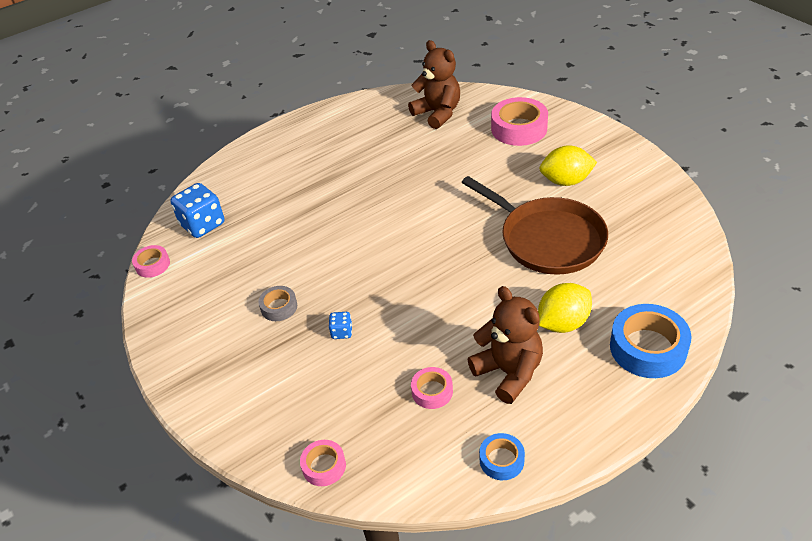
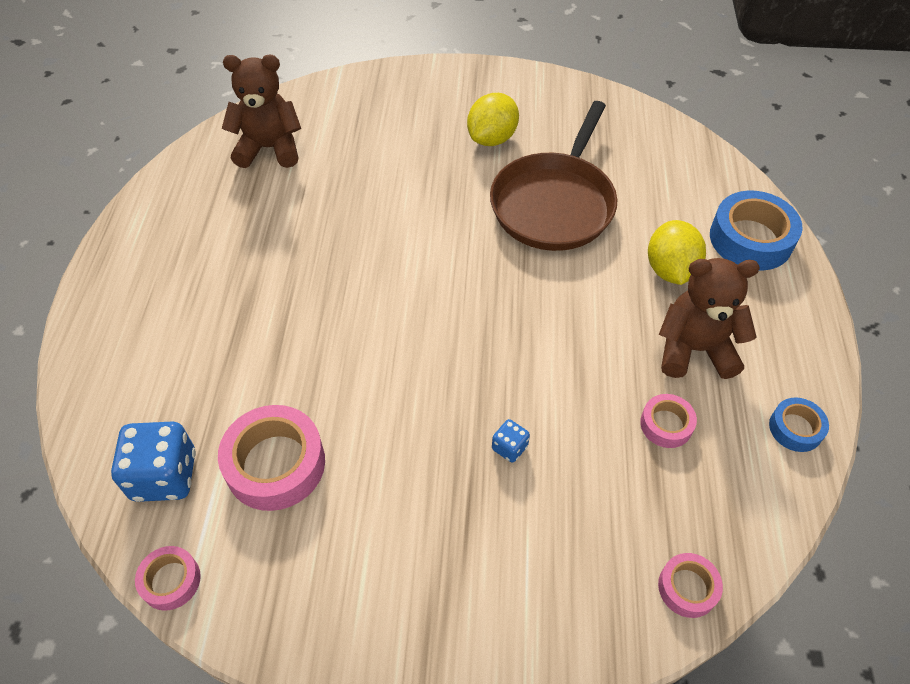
camera: 55 degrees left, 10 degrees up
(279, 307) = (407, 483): grey tape -> none
(519, 128) = (377, 114): pink tape -> pink tape (275, 464)
(548, 239) = (554, 204): brown pan -> brown pan turned 120 degrees clockwise

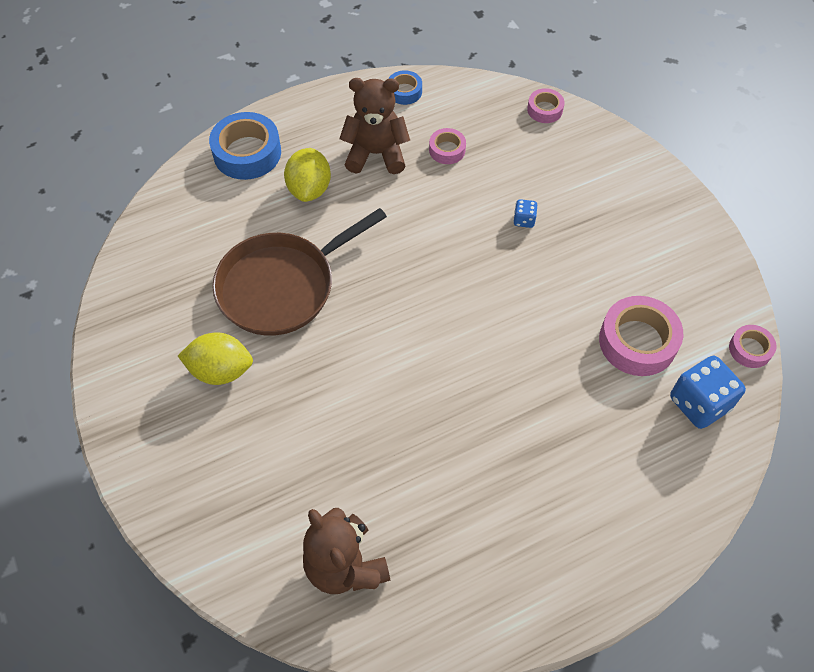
camera: 120 degrees left, 5 degrees up
(554, 204) = (281, 286): brown pan -> brown pan turned 150 degrees clockwise
(670, 270) = (309, 189): yellow lemon -> yellow lemon turned 60 degrees counterclockwise
(694, 349) = (376, 154): brown teddy bear -> brown teddy bear turned 120 degrees clockwise

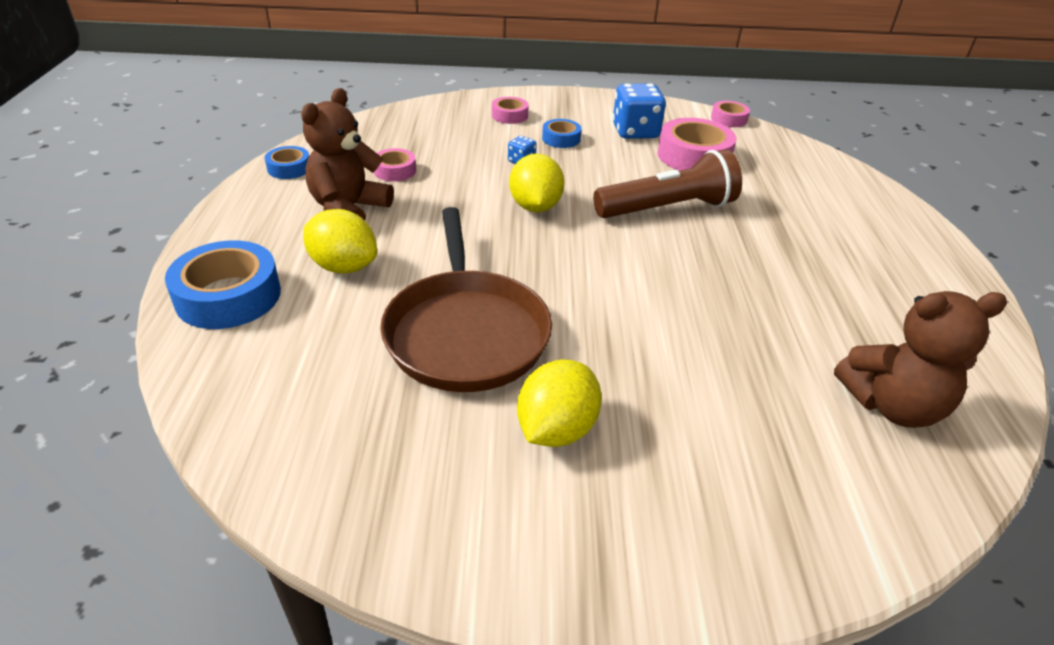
camera: 65 degrees left, 20 degrees down
(458, 259) = (535, 207): none -> yellow lemon
(522, 350) = (667, 209): none -> brown flashlight
(545, 110) = (408, 114): pink tape -> pink tape (509, 115)
(587, 230) = (561, 139): none -> blue tape
(699, 403) = (768, 152): blue dice -> blue dice (635, 132)

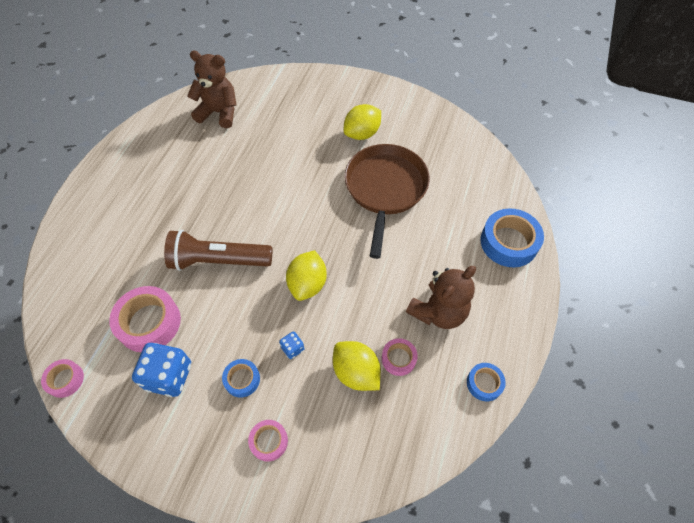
camera: 160 degrees left, 20 degrees up
(343, 267) = (444, 252): yellow lemon -> yellow lemon (356, 372)

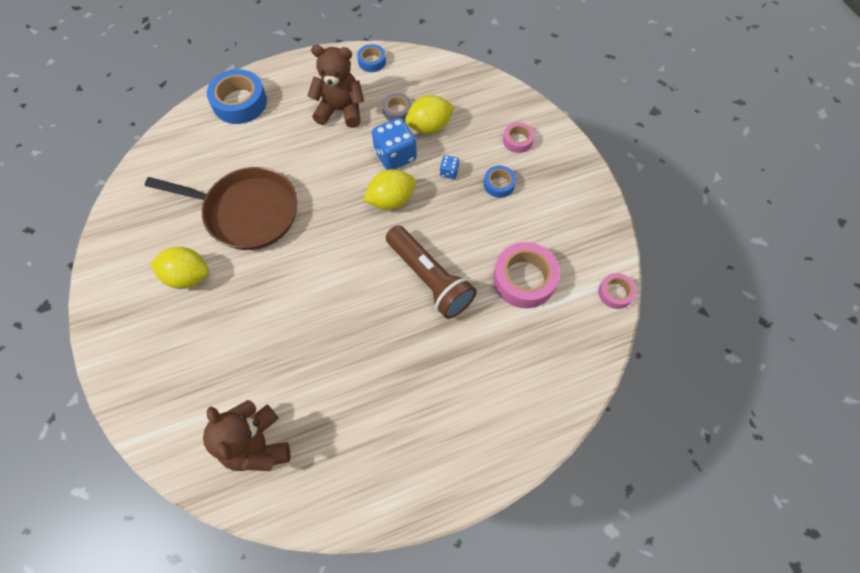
camera: 130 degrees left, 5 degrees up
(169, 376) = (542, 229): blue dice -> blue dice (395, 156)
(356, 372) = (429, 127): yellow lemon -> yellow lemon turned 60 degrees clockwise
(385, 189) = (247, 212): brown pan -> brown pan turned 135 degrees counterclockwise
(398, 358) = (397, 111): pink tape -> grey tape

